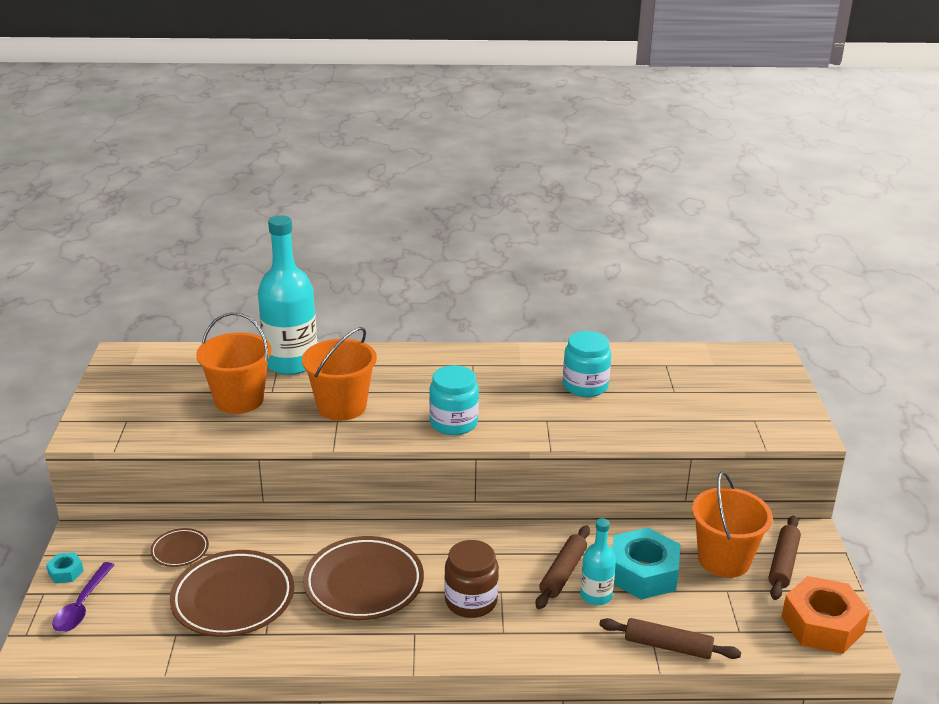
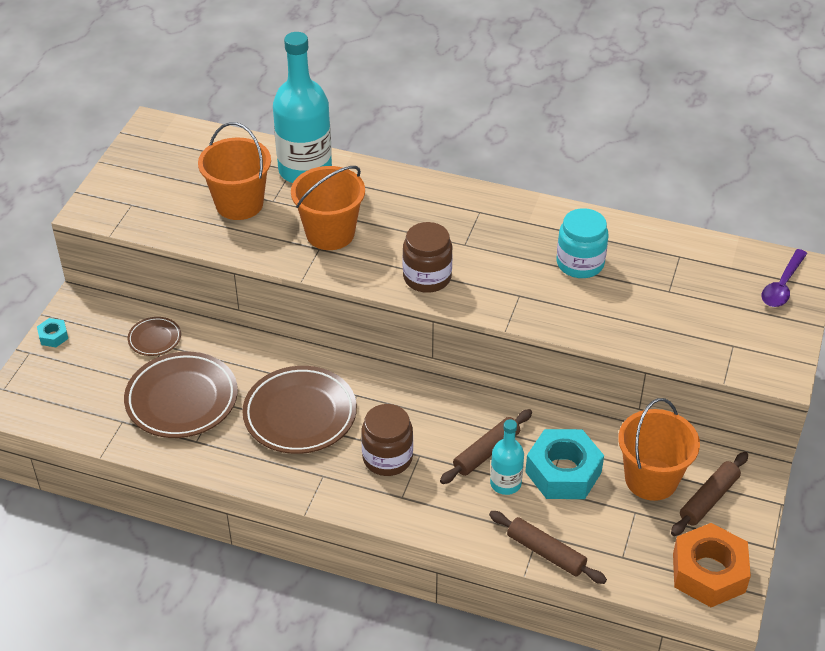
camera: 20 degrees right, 15 degrees up
(82, 606) = (56, 373): purple spoon -> purple spoon (782, 286)
(453, 423) = (427, 277): turquoise jar -> brown jar

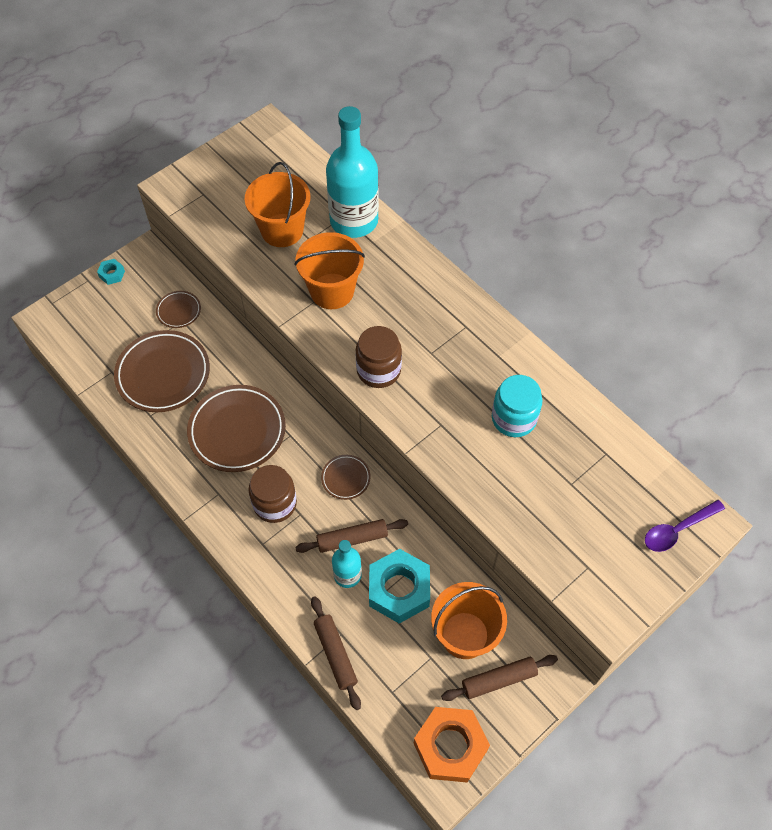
camera: 30 degrees right, 15 degrees up
(440, 406) = (346, 478): none -> brown plate

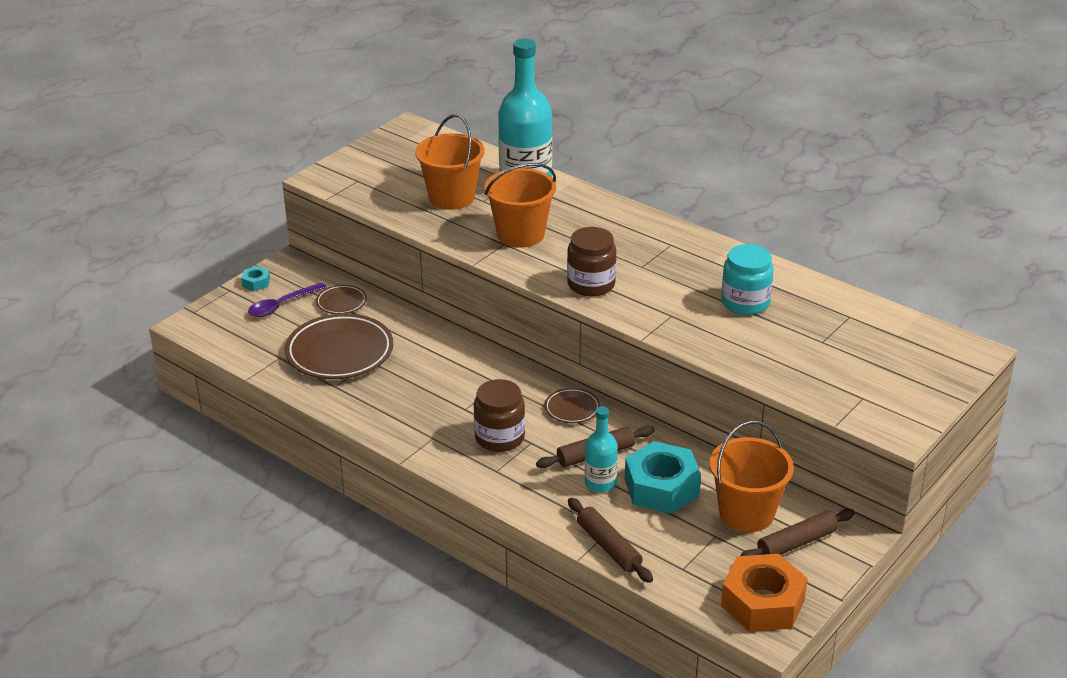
camera: 10 degrees left, 25 degrees down
(237, 431) = (438, 386): brown plate -> none
(677, 530) = (943, 361): purple spoon -> purple spoon (282, 305)

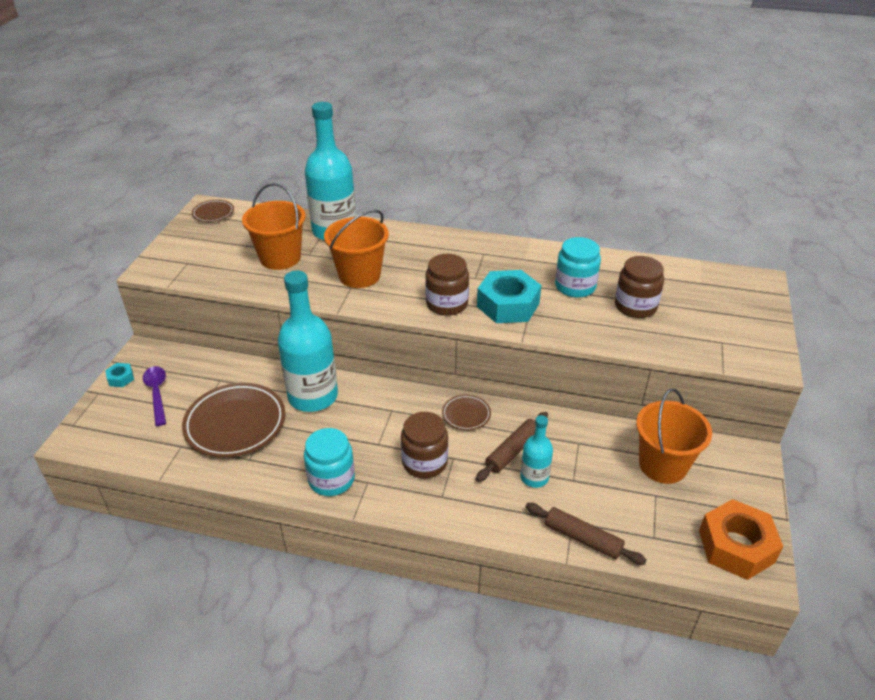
camera: 25 degrees left, 5 degrees up
(282, 305) = (157, 393): purple spoon -> purple spoon turned 135 degrees clockwise
(341, 302) = (211, 375): brown plate -> brown plate (213, 213)
(400, 425) = (331, 479): none -> turquoise jar
(428, 349) = (313, 396): none -> turquoise bottle
(661, 487) = (584, 464): turquoise nut -> turquoise nut (508, 305)
(796, 339) = (635, 306): none -> brown jar
(796, 543) = (717, 479): brown rolling pin -> none

